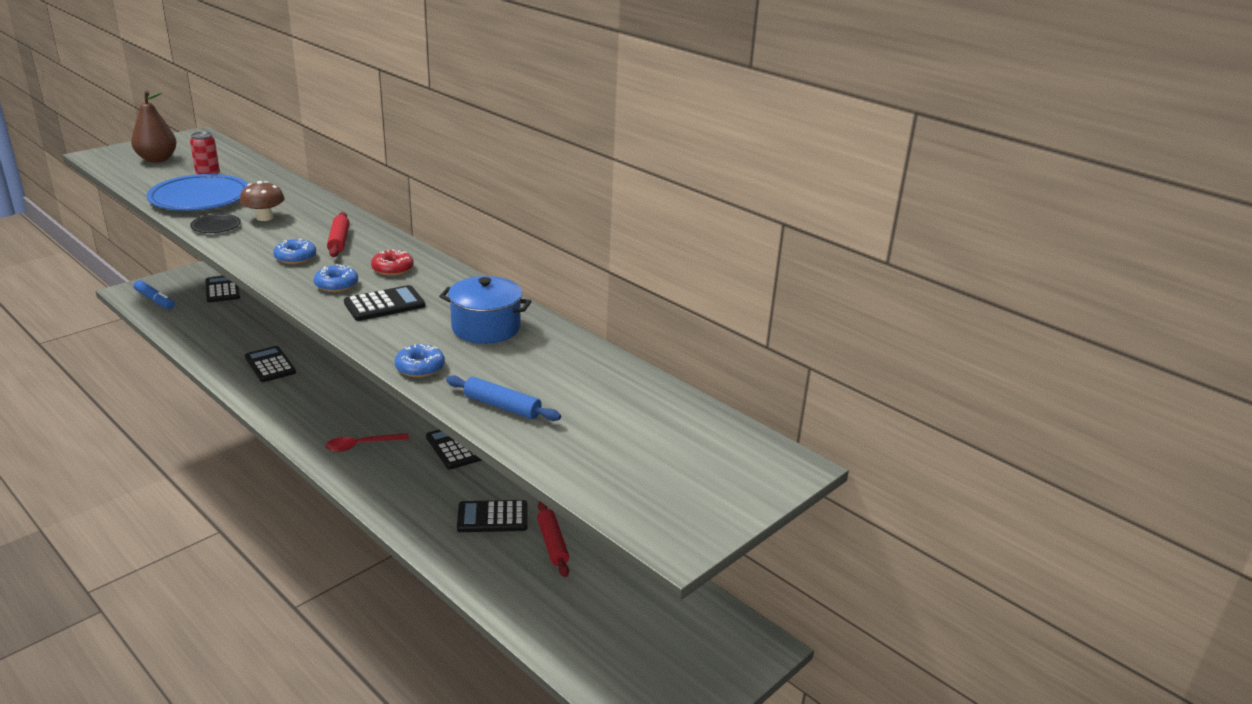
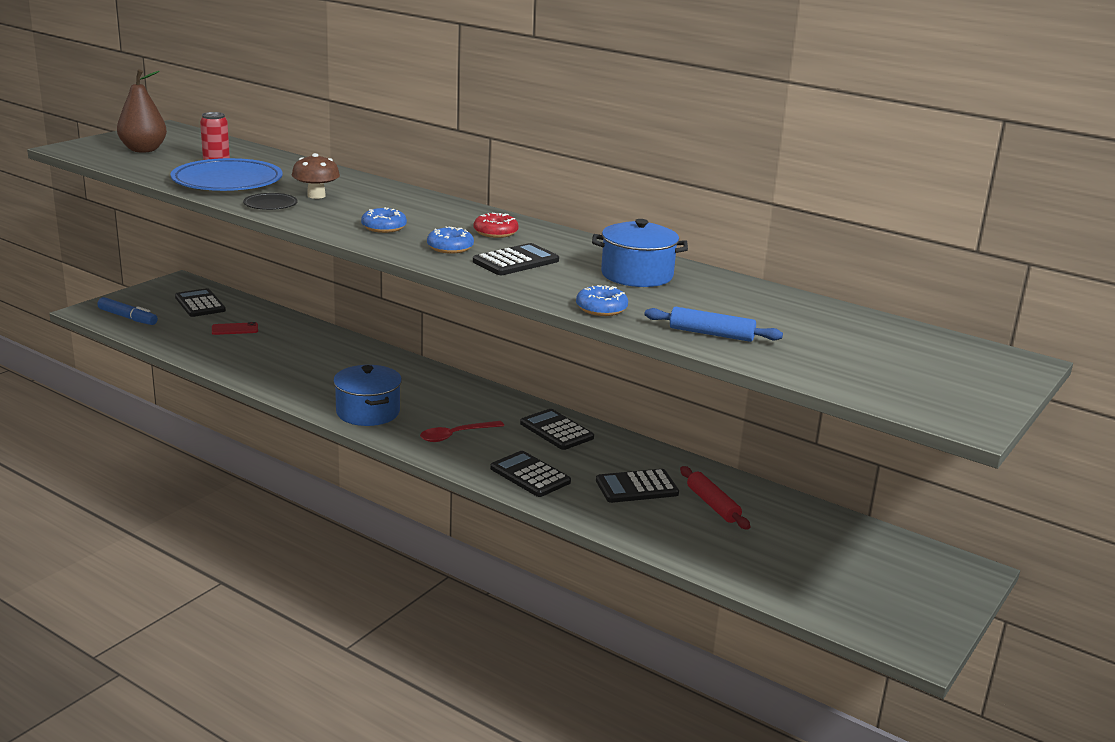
camera: 10 degrees left, 5 degrees down
(236, 318) = (235, 329): none -> red phone
(270, 365) = (304, 370): black calculator -> black calculator (530, 475)
(299, 414) = (368, 412): none -> blue pot
(339, 241) = (416, 212): red rolling pin -> none

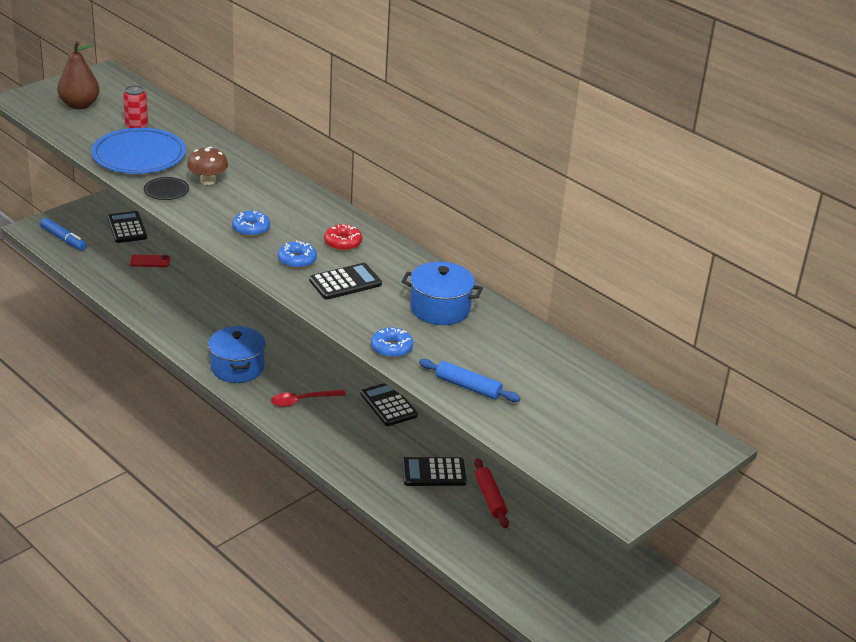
camera: 10 degrees right, 10 degrees up
(530, 475) = (350, 450): black calculator -> none

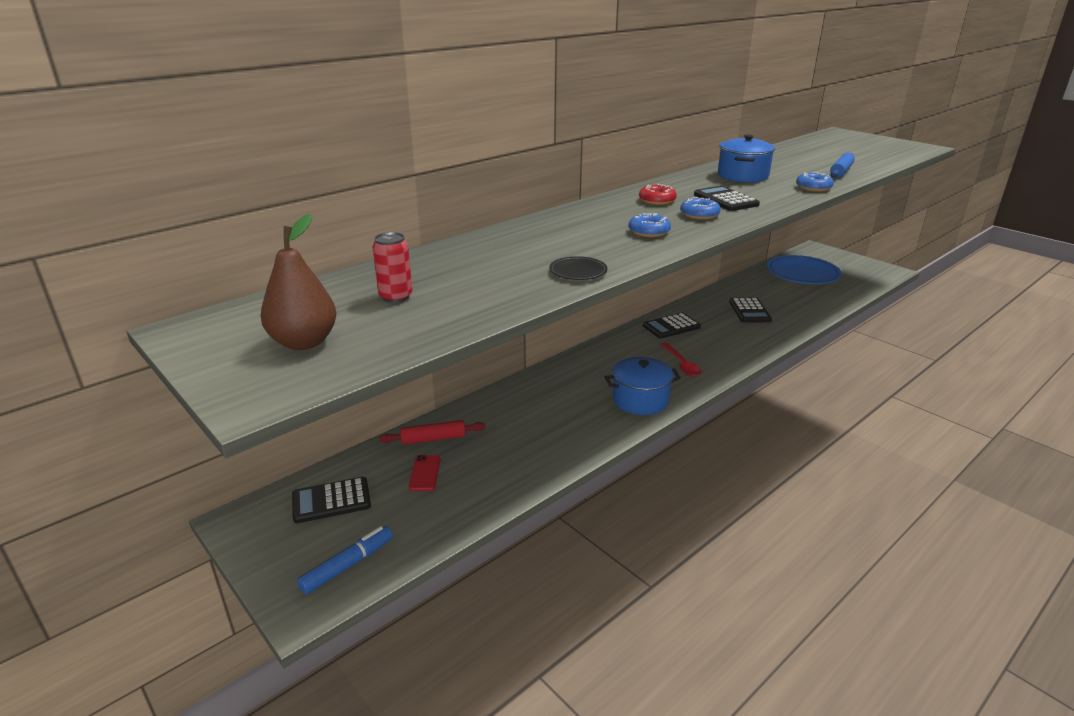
camera: 85 degrees left, 5 degrees down
(139, 156) = (485, 291): blue plate -> blue plate (802, 274)
(208, 181) = (547, 252): brown mushroom -> none
(490, 498) = (766, 293): red rolling pin -> red rolling pin (433, 439)

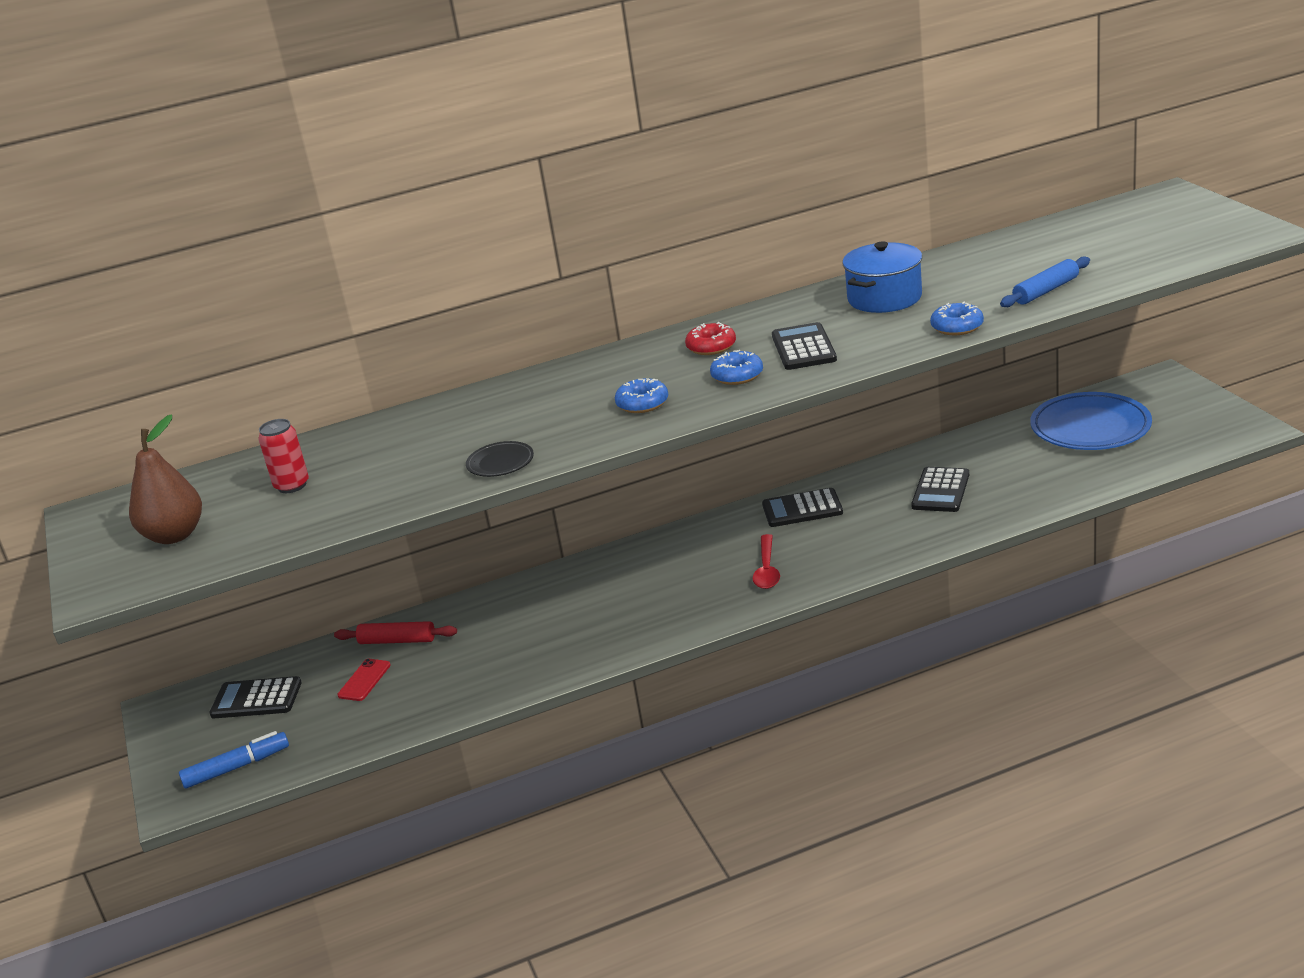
camera: 25 degrees right, 0 degrees up
(640, 400) = (671, 616): blue pot -> none

